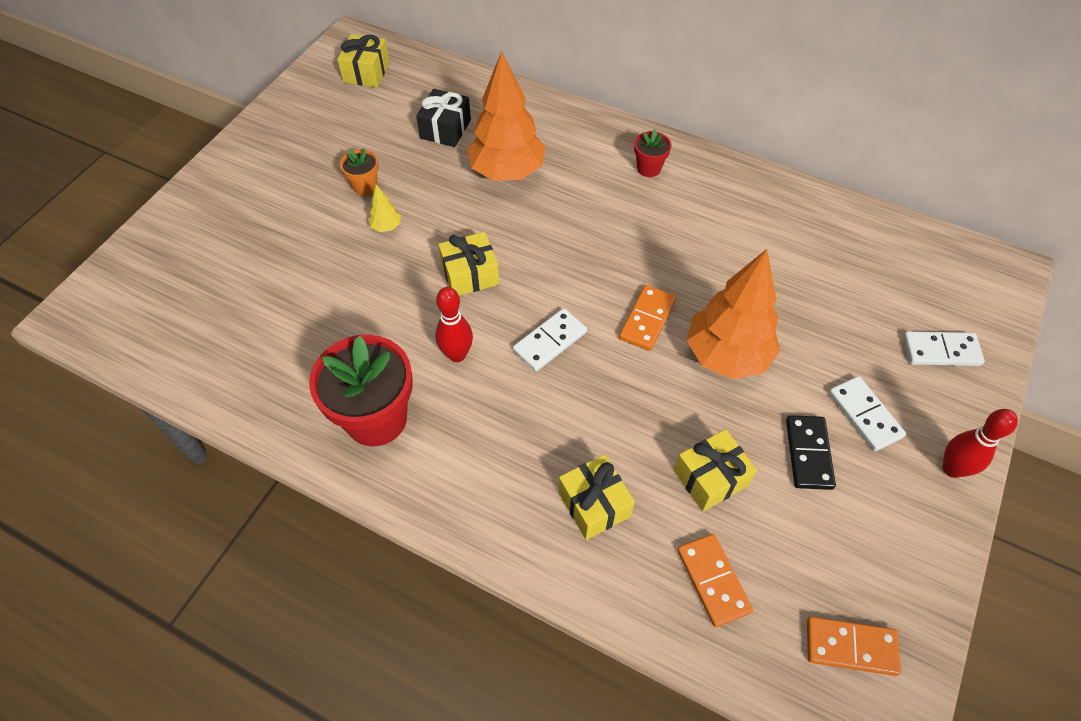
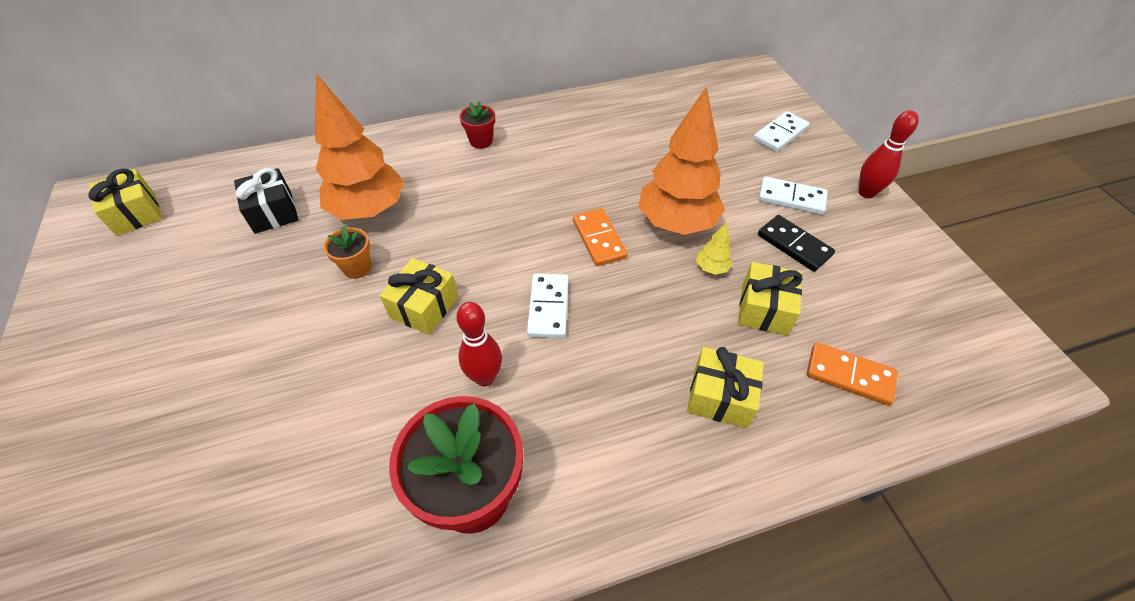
camera: 45 degrees left, 5 degrees down
(365, 186) = (237, 306): orange flower pot -> orange flower pot (357, 268)
(386, 226) = (298, 324): yellow tree -> yellow tree (711, 268)
(851, 647) = (959, 341): orange domino -> none

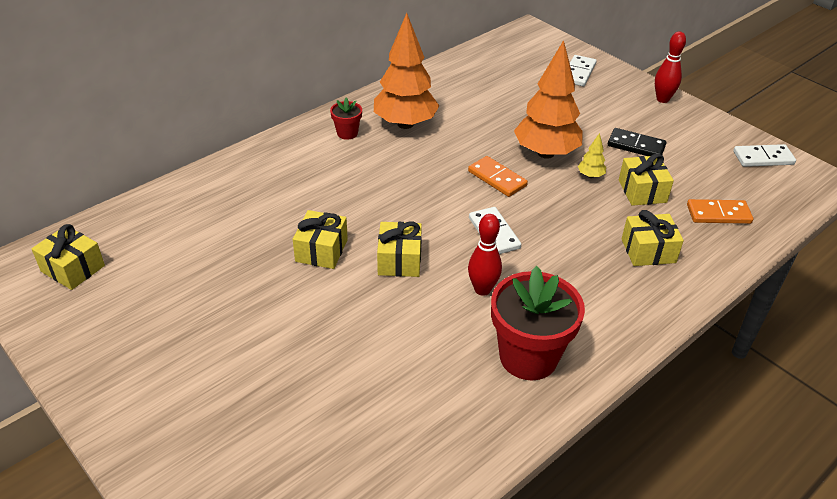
camera: 25 degrees left, 10 degrees down
(273, 212) = (208, 232): black gift -> none
(357, 268) = (321, 250): orange flower pot -> yellow gift
(369, 210) = (294, 208): orange tree -> orange tree (405, 124)
(791, 198) = (614, 115): white domino -> white domino (763, 158)

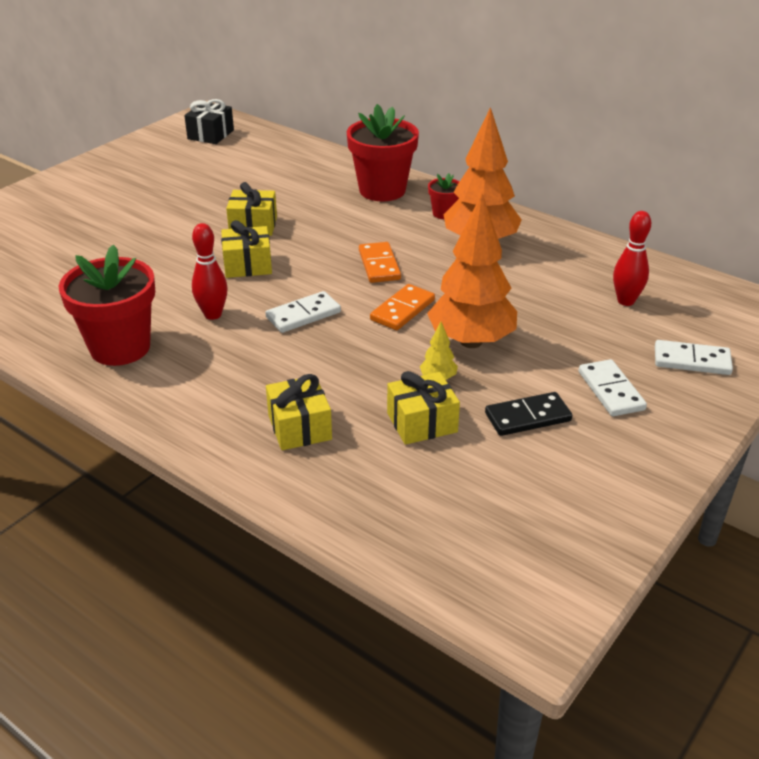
camera: 80 degrees right, 5 degrees down
(73, 268) = (210, 134): yellow gift -> black gift
(286, 160) = (382, 190): none -> red flower pot
(636, 146) = (527, 417): black domino -> black domino turned 60 degrees clockwise
(662, 99) = (674, 444): red bowling pin -> red bowling pin (626, 301)
(718, 214) = (396, 494): orange domino -> orange domino (379, 265)
(763, 158) = (565, 555): white domino -> white domino (611, 391)

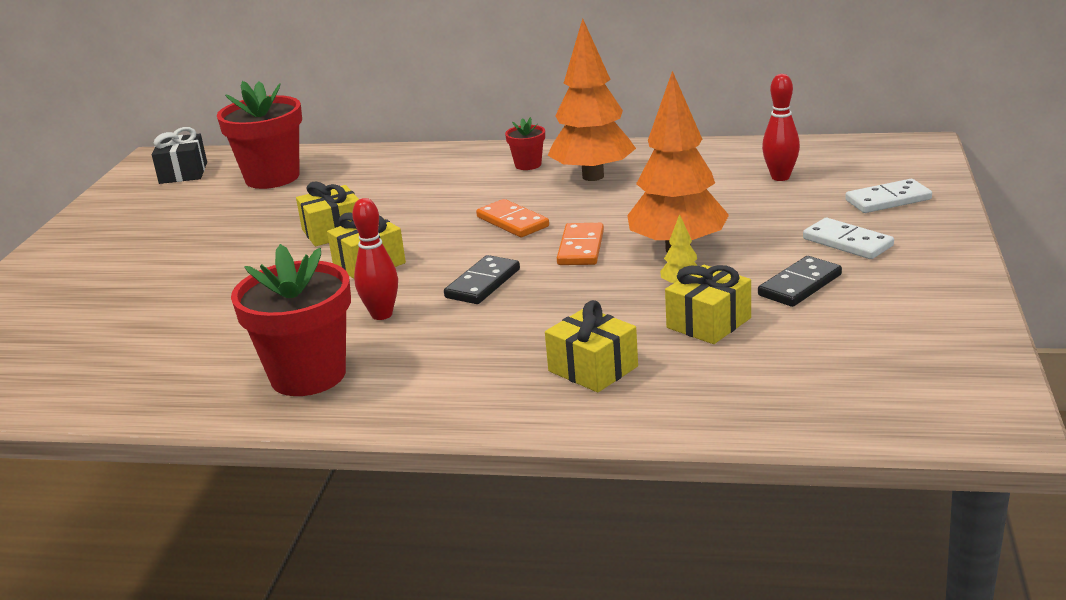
camera: 25 degrees left, 10 degrees down
(303, 315) = (482, 283): white domino -> black domino
(382, 190) = (440, 165): red flower pot -> red flower pot (272, 178)

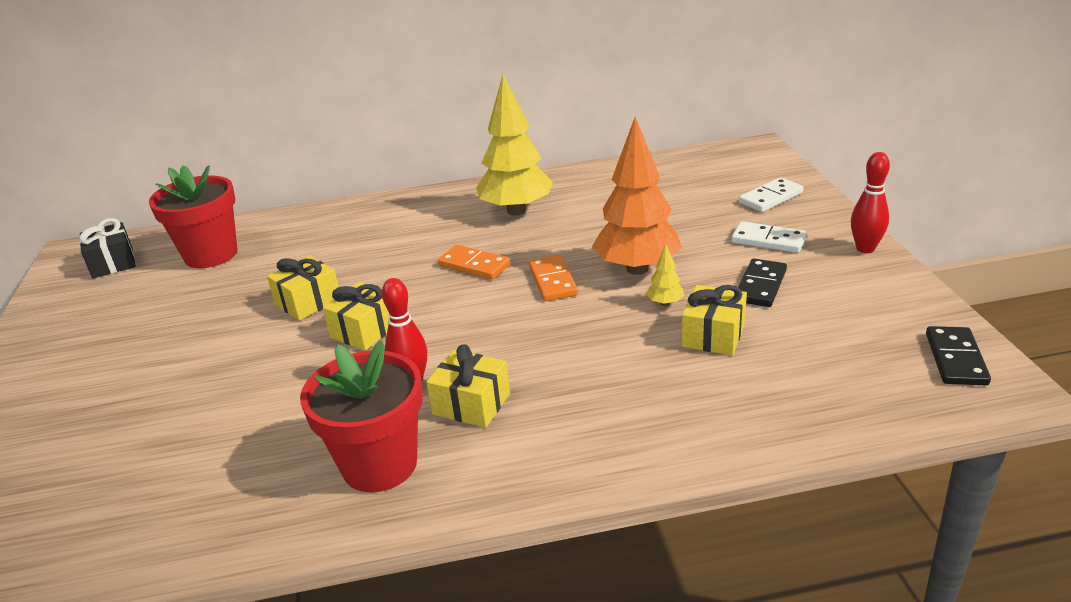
camera: 20 degrees left, 5 degrees up
(482, 283) = (488, 332): black domino -> black domino (955, 359)
(528, 165) = (451, 207): red flower pot -> none
(593, 176) = (516, 211): orange tree -> yellow tree
(593, 369) = (647, 401): yellow gift -> yellow gift (471, 404)
(780, 177) = (672, 190): red bowling pin -> red bowling pin (865, 249)

